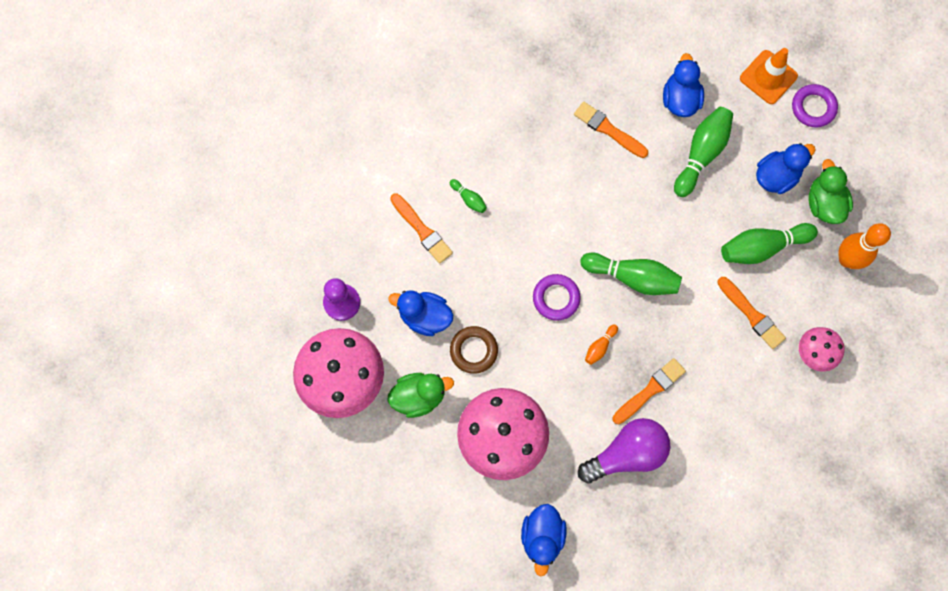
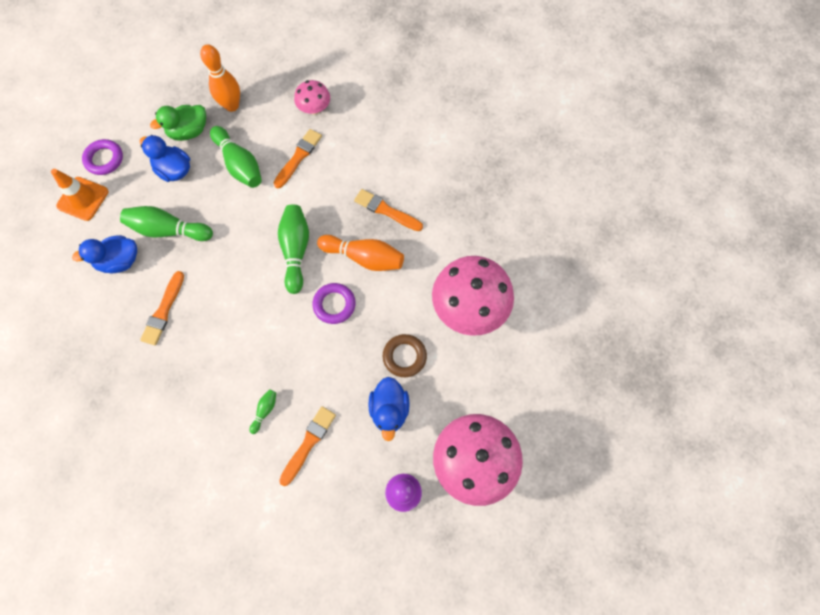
camera: 110 degrees left, 5 degrees down
(419, 396) = (462, 388): green duck -> none
(542, 537) = (533, 252): blue duck -> none
(600, 347) = (364, 257): orange bowling pin -> orange bowling pin, size x2.10
(626, 453) = (443, 212): purple light bulb -> none

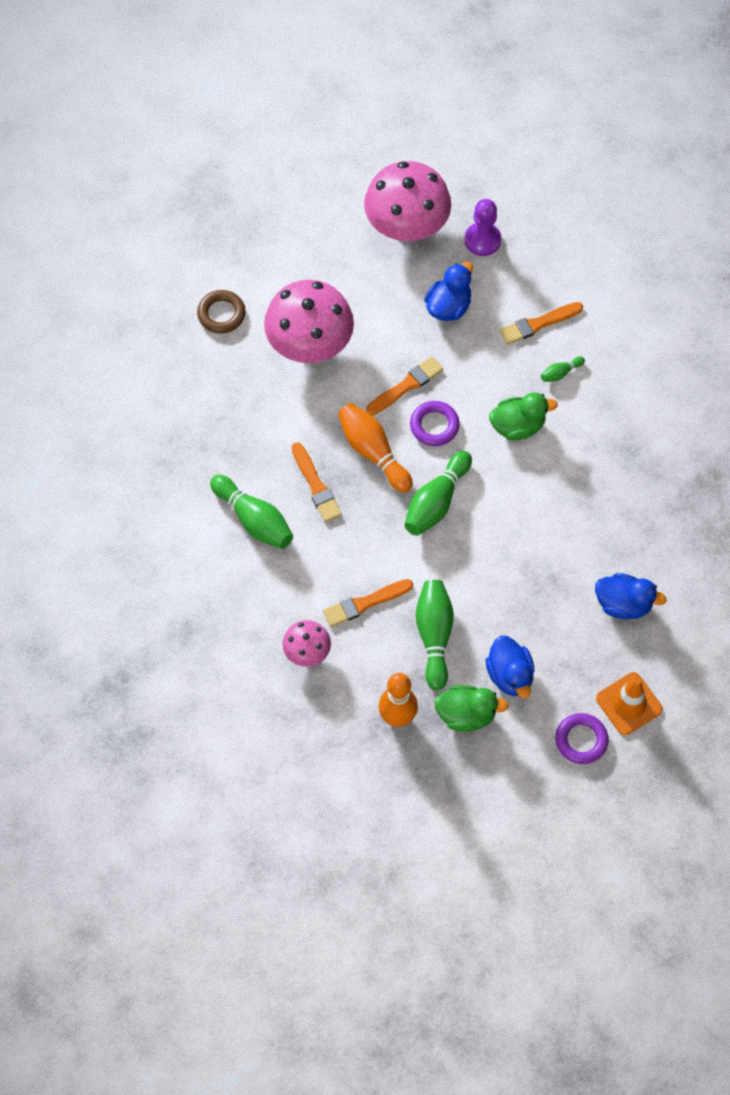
camera: 145 degrees left, 5 degrees down
(163, 311) = (605, 523): orange brush -> orange brush (406, 386)
(168, 230) = (554, 607): green bowling pin -> green bowling pin (254, 519)
(272, 344) = (518, 426): none -> green duck
(404, 356) = (402, 340): brown ring -> brown ring (221, 314)

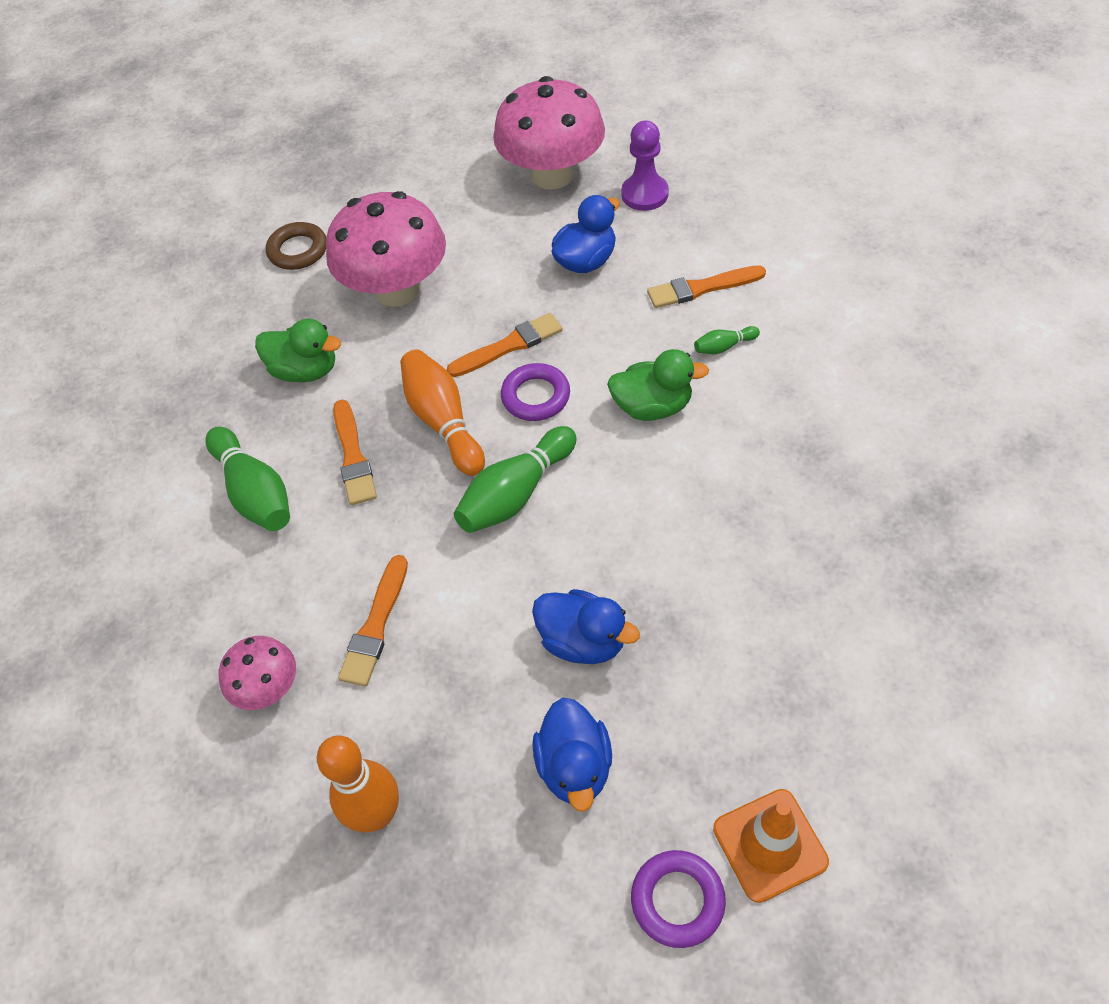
camera: 15 degrees right, 10 degrees down
(365, 603) = (376, 625): orange brush -> orange brush turned 60 degrees counterclockwise
(434, 636) = (467, 688): green bowling pin -> none
(466, 714) = (489, 825): green duck -> green duck (305, 370)
(623, 604) = (778, 673): blue duck -> blue duck (583, 641)

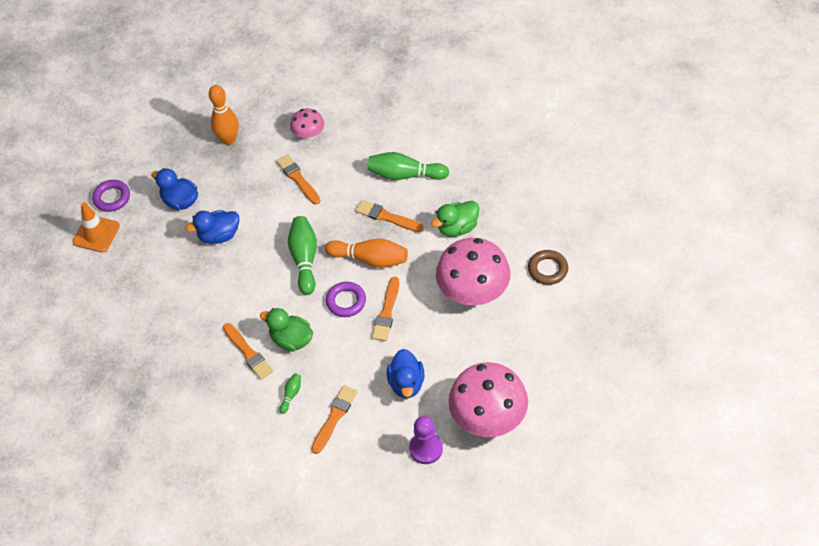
camera: 130 degrees right, 0 degrees up
(652, 406) = (291, 340): green duck -> green duck turned 75 degrees clockwise
(722, 435) = (248, 353): none -> orange brush

